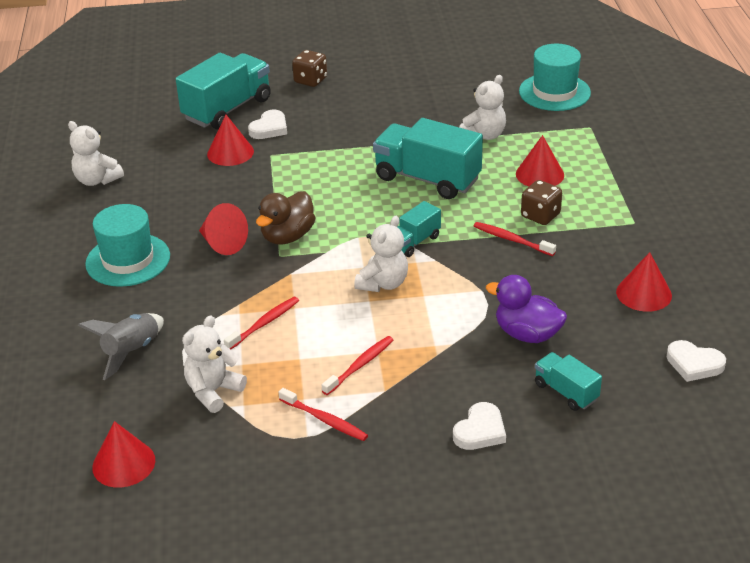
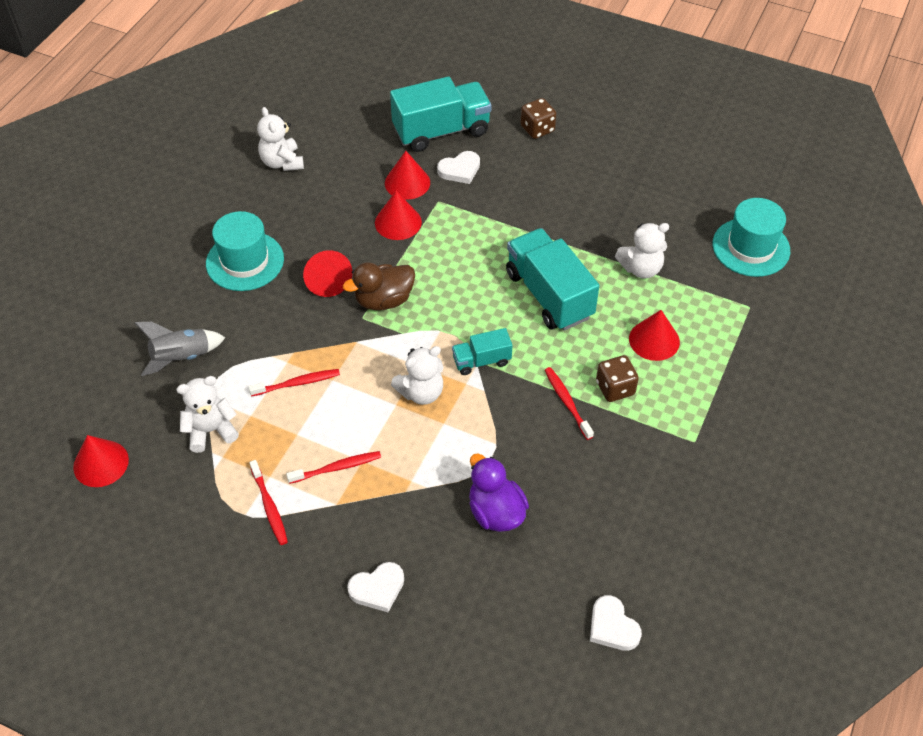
camera: 30 degrees right, 15 degrees up
(566, 392) = (478, 591): turquoise truck -> none
(644, 293) = (634, 525): red cone -> red cone (398, 222)

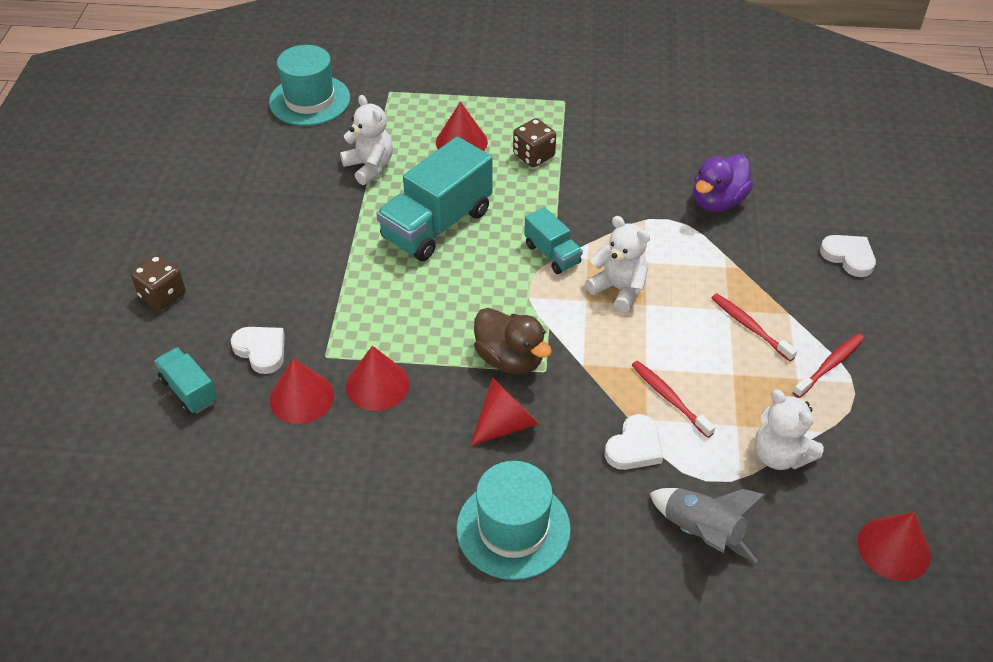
camera: 110 degrees left, 5 degrees down
(282, 162) = (304, 561): white teddy bear -> none
(441, 131) = (189, 391): turquoise truck -> turquoise truck, size x0.52
(567, 402) = (568, 183): red toothbrush -> none
(612, 626) = (771, 114): white heart -> white heart (634, 447)

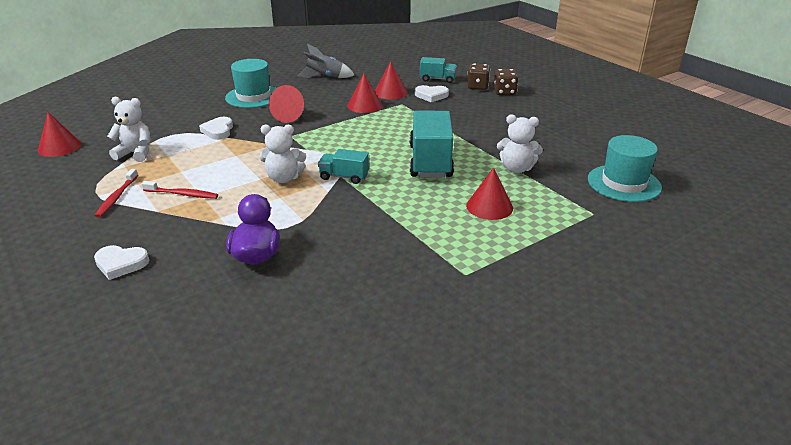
camera: 140 degrees right, 15 degrees down
(510, 359) = (314, 132): brown duck -> none
(534, 156) = (429, 221): brown dice -> brown dice (477, 86)
(669, 398) = (213, 150): red toothbrush -> none
(701, 532) = (165, 121): grey rocket -> grey rocket (325, 77)

